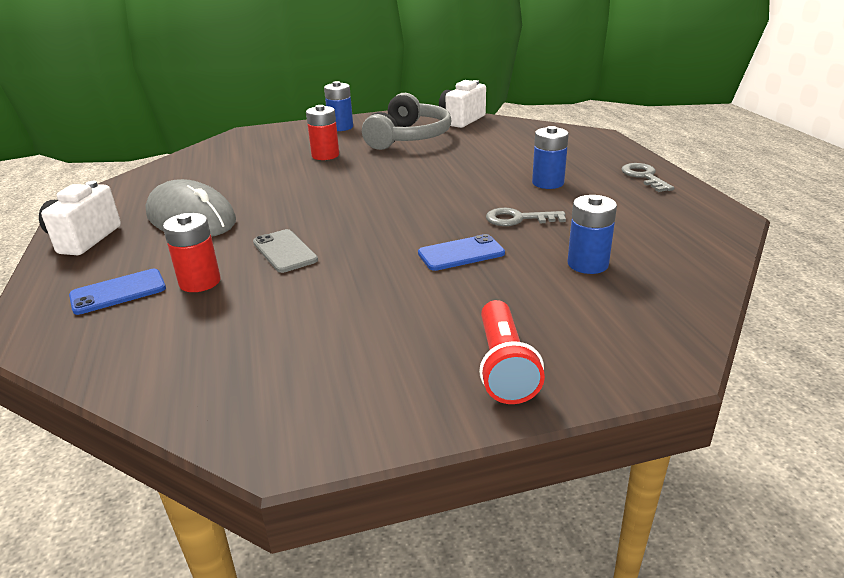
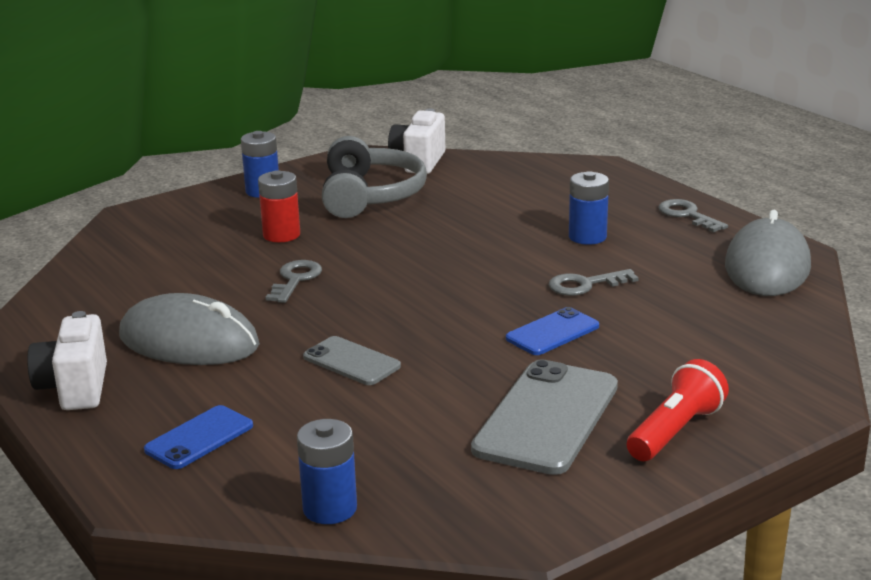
camera: 20 degrees left, 5 degrees down
(200, 282) = (286, 411): red battery -> none
(305, 186) = (295, 279): none -> grey key
(396, 328) = (547, 418): none -> grey phone
(504, 367) = (675, 431): red flashlight -> red flashlight turned 120 degrees counterclockwise
(587, 264) = (689, 323): blue battery -> blue battery (330, 508)
(692, 225) = (767, 266): none -> grey mouse

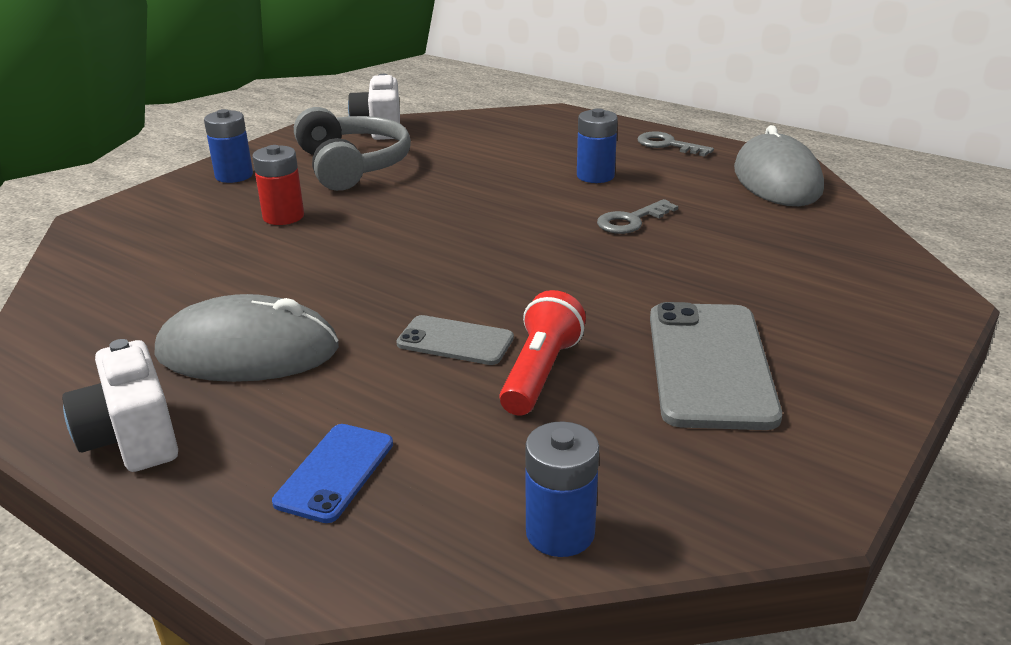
camera: 20 degrees left, 5 degrees up
(295, 279) = (330, 261): grey key -> none
(552, 332) = (640, 273): blue phone -> none
(675, 431) = (846, 354): red flashlight -> red flashlight (540, 373)

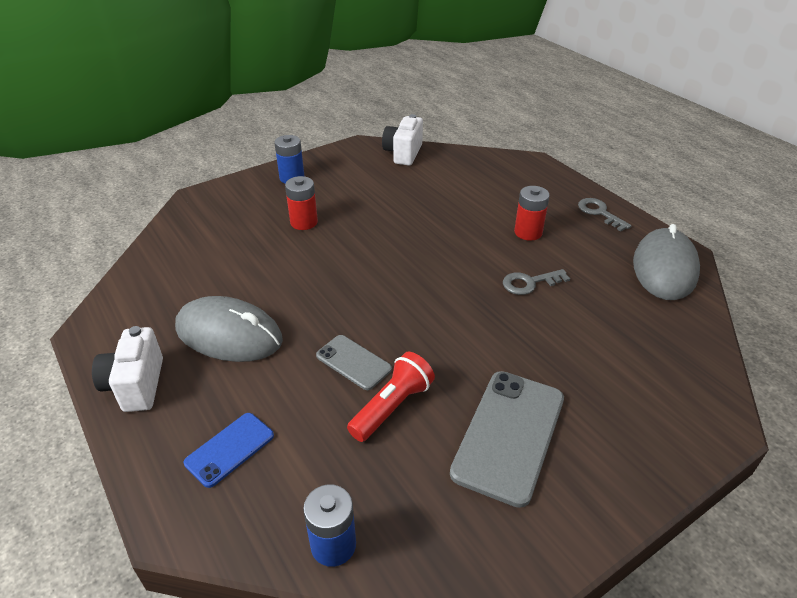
camera: 20 degrees right, 10 degrees up
(352, 166) = (368, 185): grey headphones -> none
(595, 176) = (528, 232): blue battery -> red battery

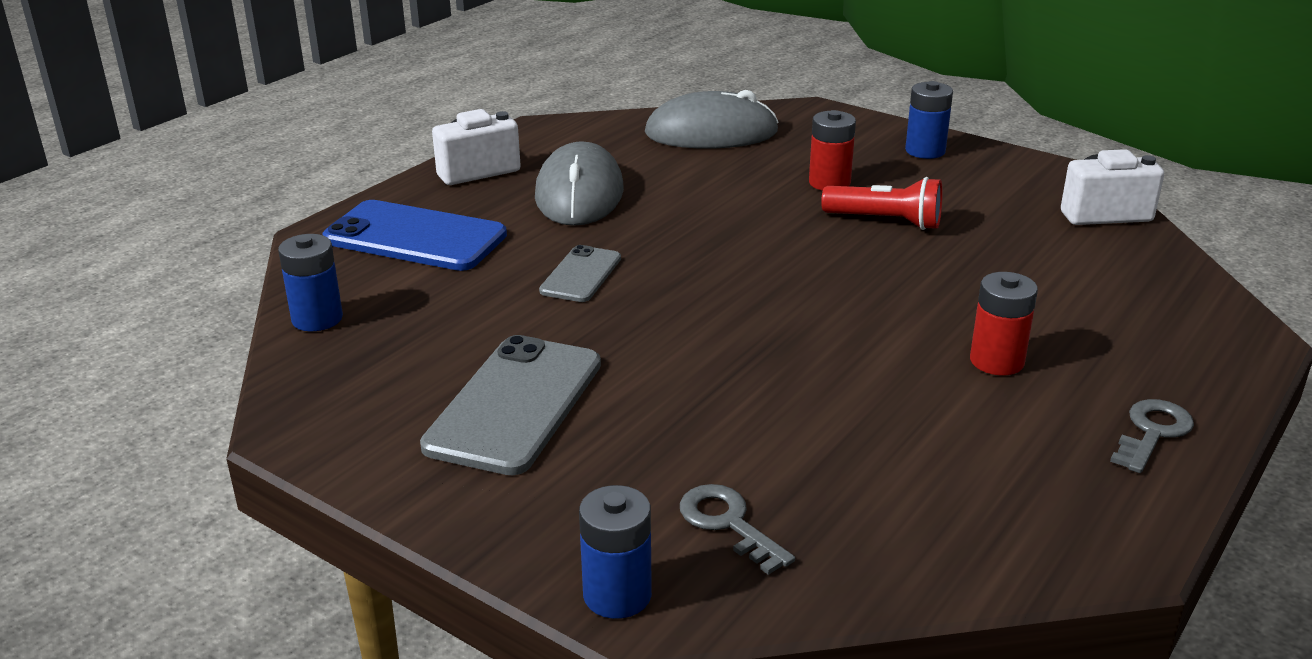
camera: 70 degrees right, 10 degrees down
(229, 449) = (415, 237): blue phone -> blue phone, size x1.80
(392, 407) = (521, 314): red flashlight -> red flashlight (886, 221)
(509, 435) = (515, 404): grey phone -> grey phone turned 75 degrees counterclockwise
(529, 283) = (853, 380): grey key -> grey key (728, 523)
(664, 268) = (1038, 527): grey mouse -> grey mouse (711, 133)
(711, 430) = (617, 595): none -> blue battery

